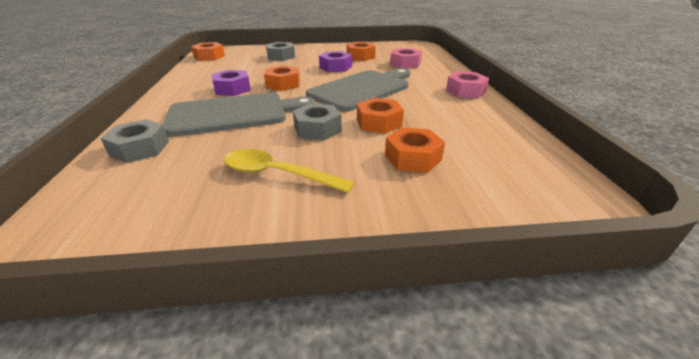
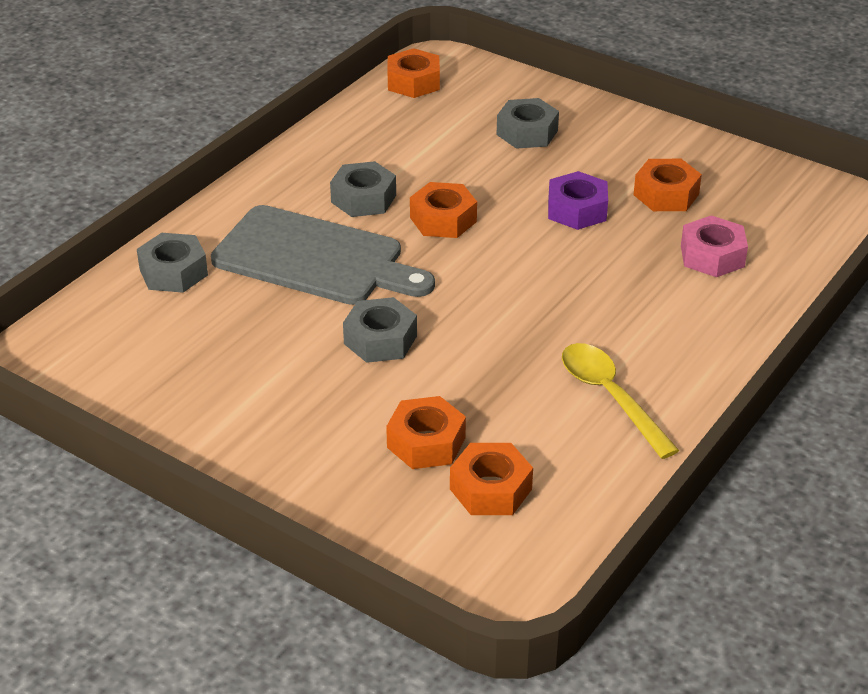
camera: 40 degrees right, 5 degrees up
(232, 89) = (363, 199): purple nut -> grey nut
(277, 174) = (266, 384): yellow spoon -> yellow spoon (610, 397)
(362, 89) = (541, 289): grey cutting board -> none
(379, 122) = (467, 369): orange nut -> orange nut (491, 489)
(465, 91) = (693, 375): pink nut -> none

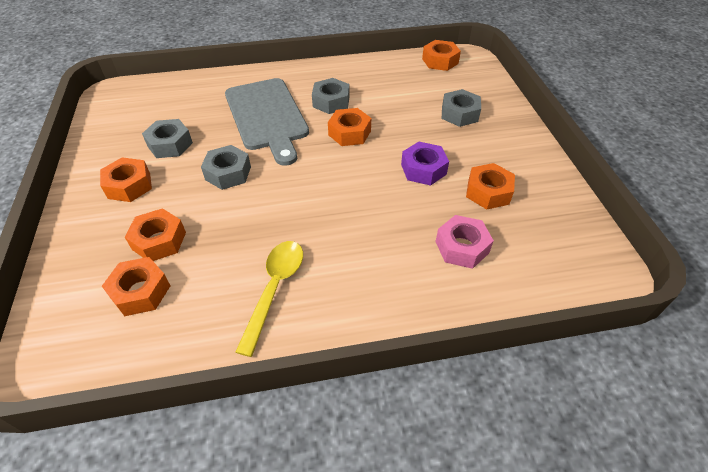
camera: 45 degrees right, 10 degrees up
(173, 272) = (208, 88): grey nut -> grey nut (170, 144)
(287, 424) = (129, 185): none -> orange nut

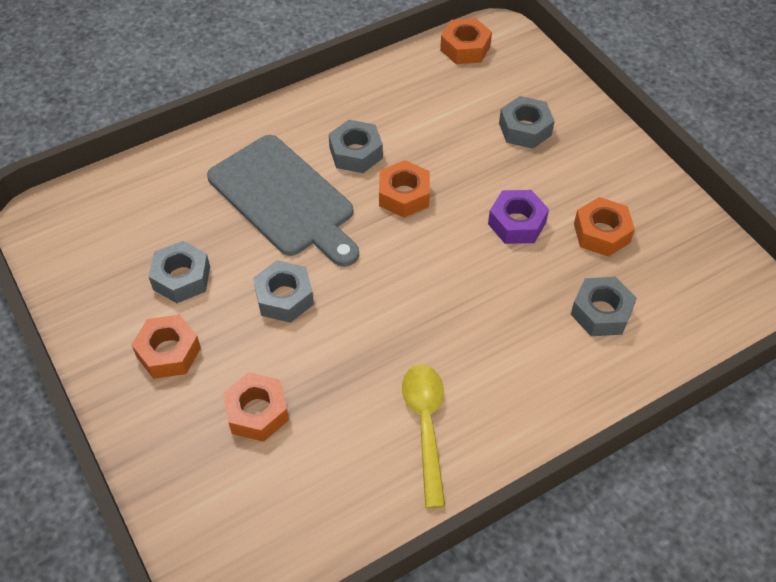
camera: 20 degrees left, 5 degrees up
(140, 292) = (277, 479): orange nut -> none
(462, 247) = (601, 312): pink nut -> grey nut

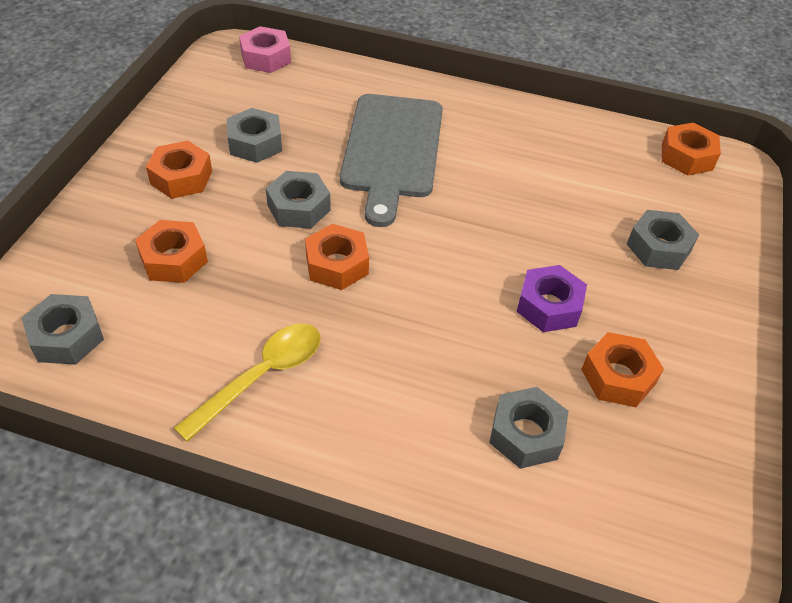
camera: 45 degrees right, 5 degrees down
(81, 202) = (266, 57): none -> pink nut
(356, 153) = (488, 161): grey nut -> grey nut (67, 337)
(404, 195) = (483, 214): orange nut -> orange nut (337, 264)

